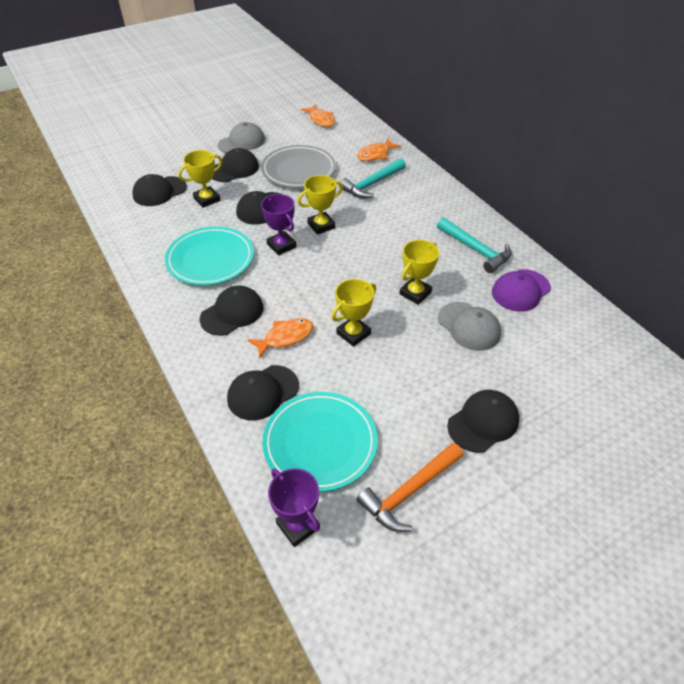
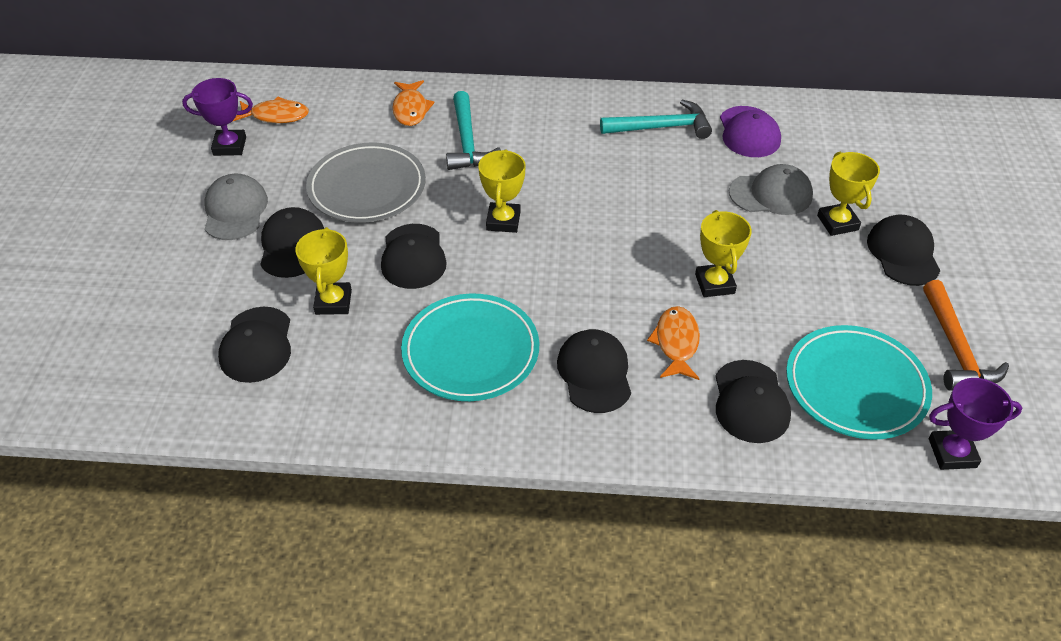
camera: 55 degrees left, 0 degrees up
(281, 246) = (507, 273): purple trophy -> purple trophy (230, 146)
(415, 293) = (690, 205): yellow trophy -> yellow trophy (837, 223)

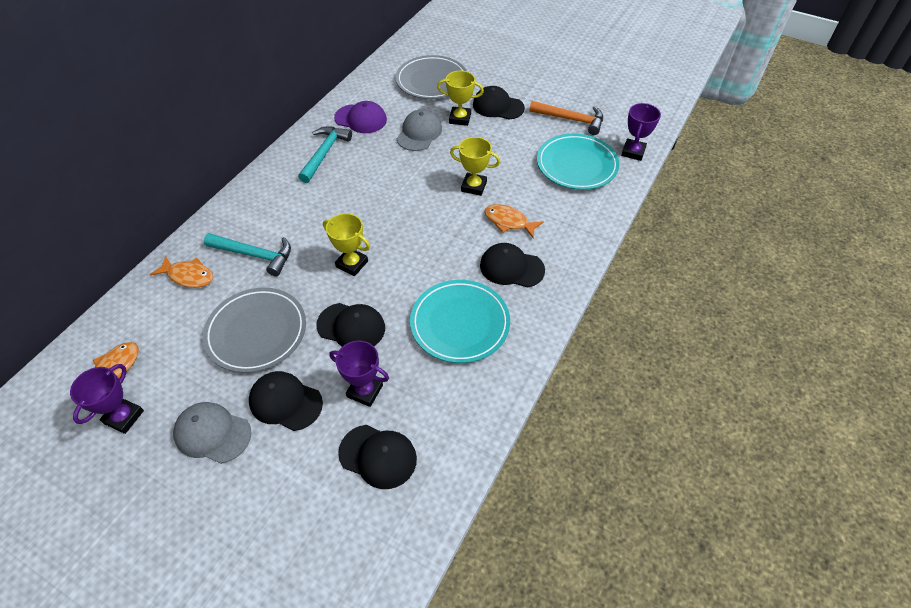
camera: 65 degrees left, 5 degrees up
(333, 302) = (365, 391): yellow trophy -> purple trophy
(750, 402) = (567, 209): black cap -> none
(888, 167) = (431, 81): none -> grey plate

